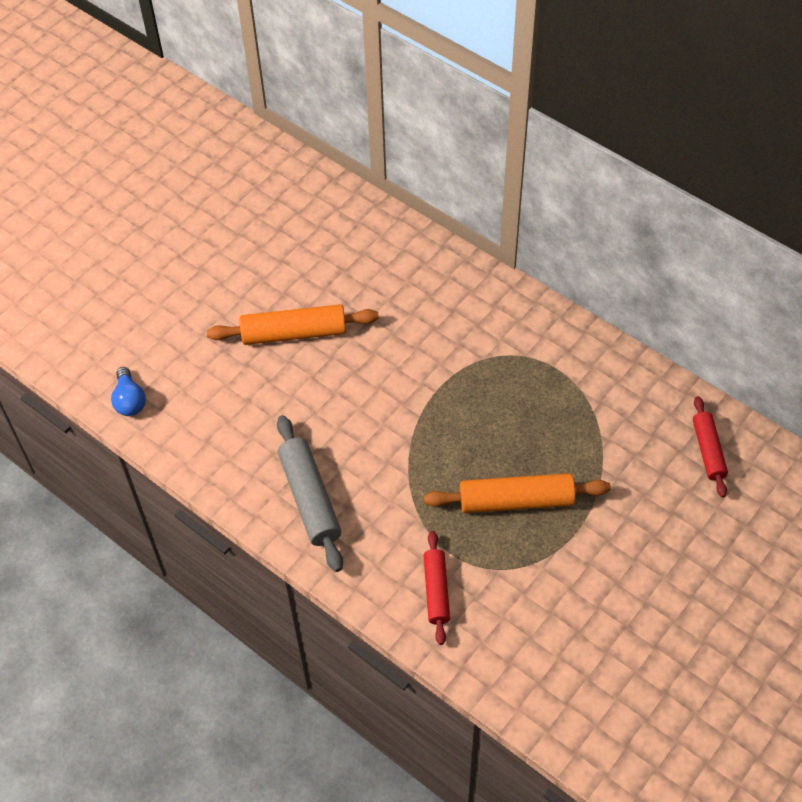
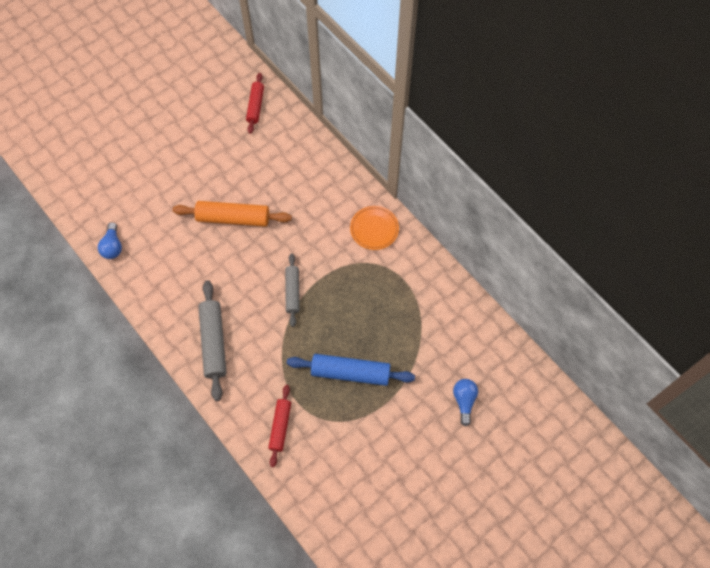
camera: 10 degrees right, 10 degrees up
(404, 412) = (292, 292): none -> grey rolling pin
(496, 311) = (374, 229): none -> orange plate
(516, 501) = (350, 373): orange rolling pin -> blue rolling pin
(685, 507) = (464, 401): none -> blue light bulb
(708, 451) = (491, 363): red rolling pin -> red rolling pin (255, 106)

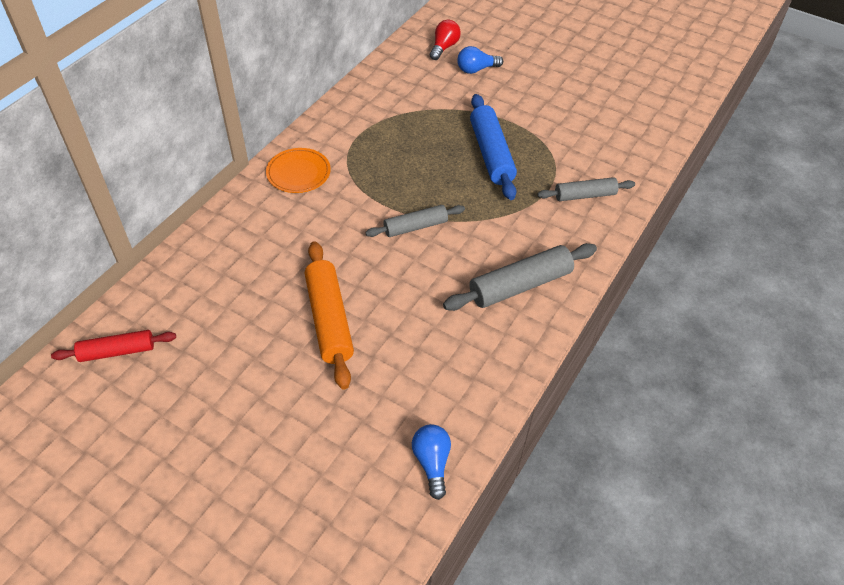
camera: 110 degrees left, 15 degrees down
(112, 246) = (432, 462): blue light bulb -> blue light bulb turned 75 degrees counterclockwise
(280, 426) = (585, 195): red rolling pin -> grey rolling pin
(504, 384) = (444, 47): none -> red light bulb

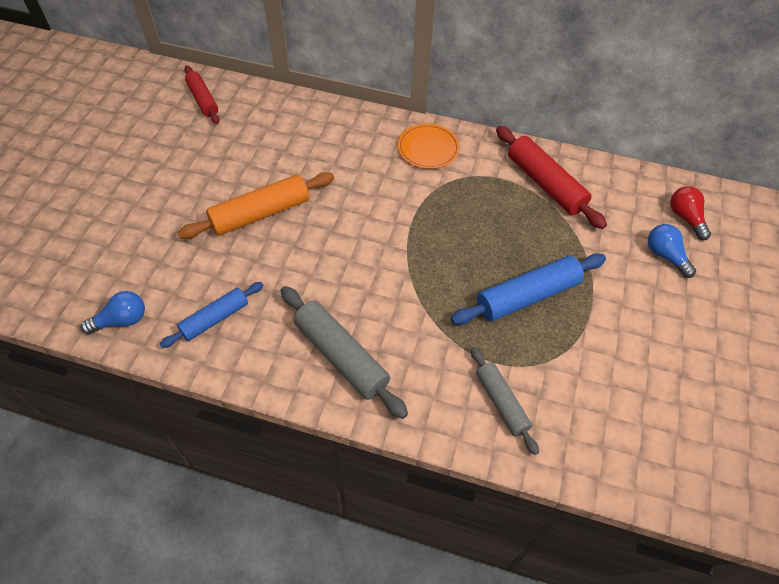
camera: 75 degrees right, 5 degrees up
(377, 110) = (545, 184): none -> red rolling pin
(415, 226) = (392, 251): grey rolling pin -> none
(444, 47) = (685, 218): red light bulb -> red light bulb turned 120 degrees counterclockwise
(453, 376) = (215, 319): none -> blue rolling pin

